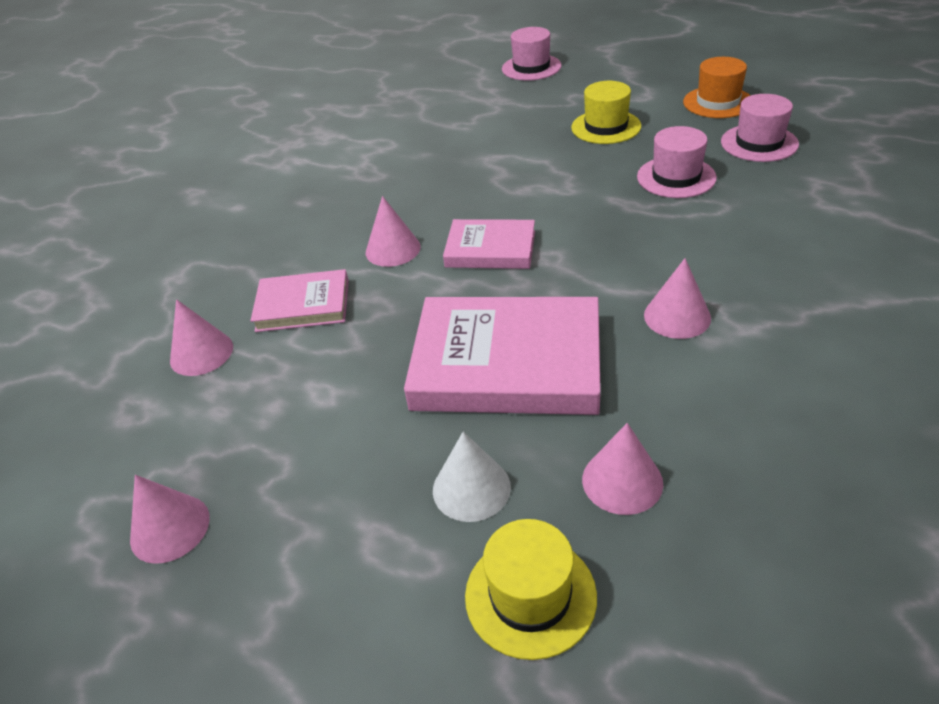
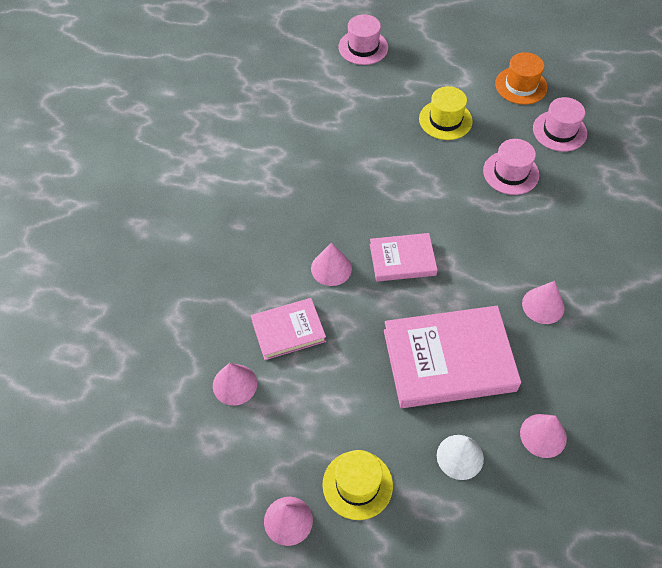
camera: 20 degrees left, 15 degrees up
(530, 595) = (515, 517): yellow hat -> yellow hat (357, 485)

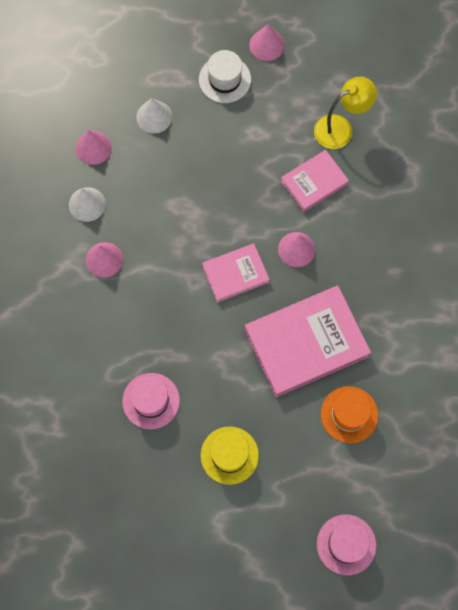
camera: 165 degrees right, 15 degrees up
(234, 384) = (340, 128): pink cone -> yellow lamp
(357, 485) = (224, 79): yellow hat -> white hat
(449, 360) = (176, 190): pink book -> pink book (306, 343)
(521, 85) = (155, 530): orange hat -> orange hat (349, 414)
(557, 369) = (87, 204): none -> white cone
(559, 131) = (106, 471): pink hat -> none

